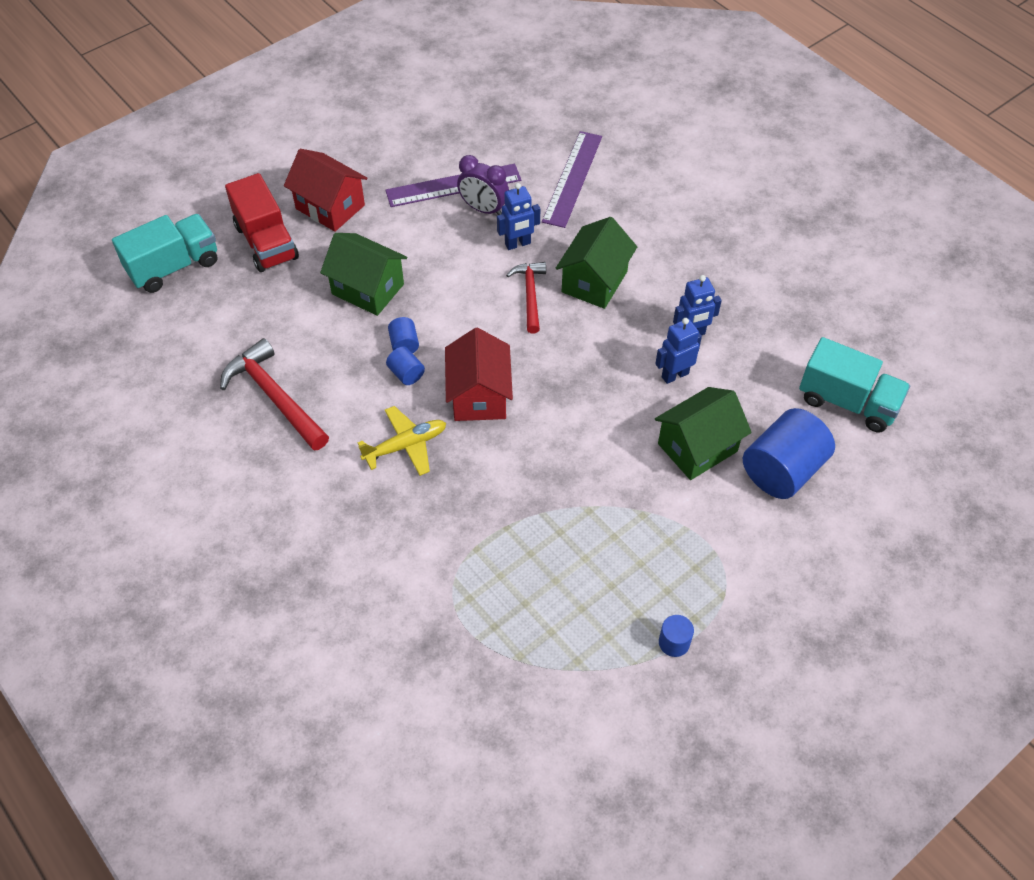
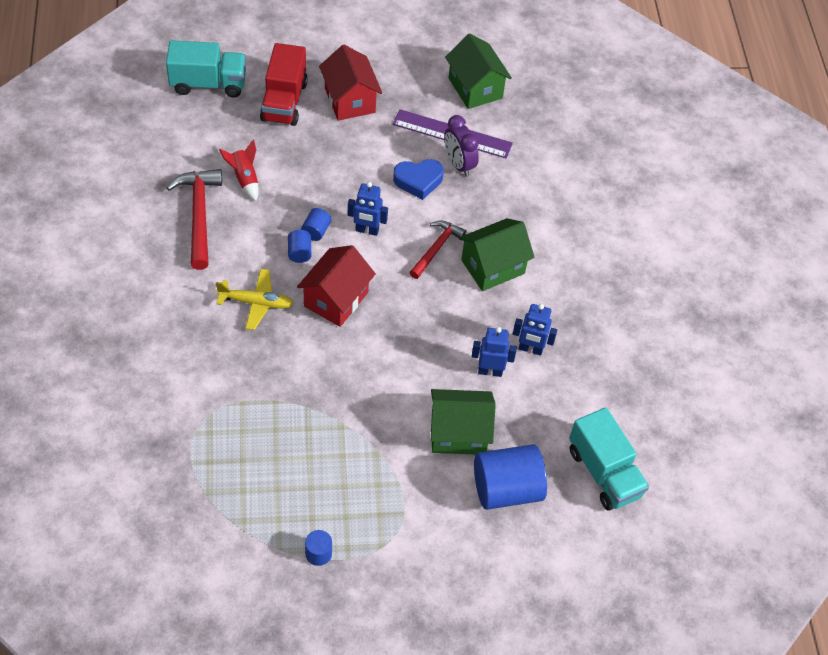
camera: 30 degrees right, 0 degrees up
(290, 336) = (245, 178): none -> red rocket
(368, 289) = (325, 176): green house -> green house (475, 88)
(460, 244) = (418, 181): none -> blue heart
(518, 244) = (461, 205): blue robot -> blue robot (367, 230)
(572, 178) = (547, 179): purple ruler -> none

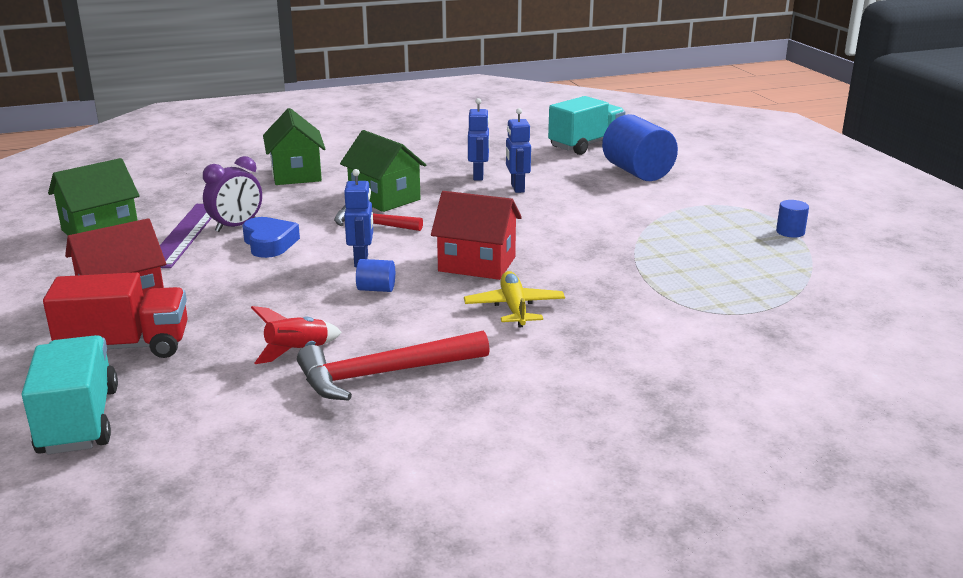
camera: 100 degrees left, 30 degrees down
(299, 253) = (417, 294): blue cylinder -> none
(458, 433) = (598, 193): green house -> green house (296, 174)

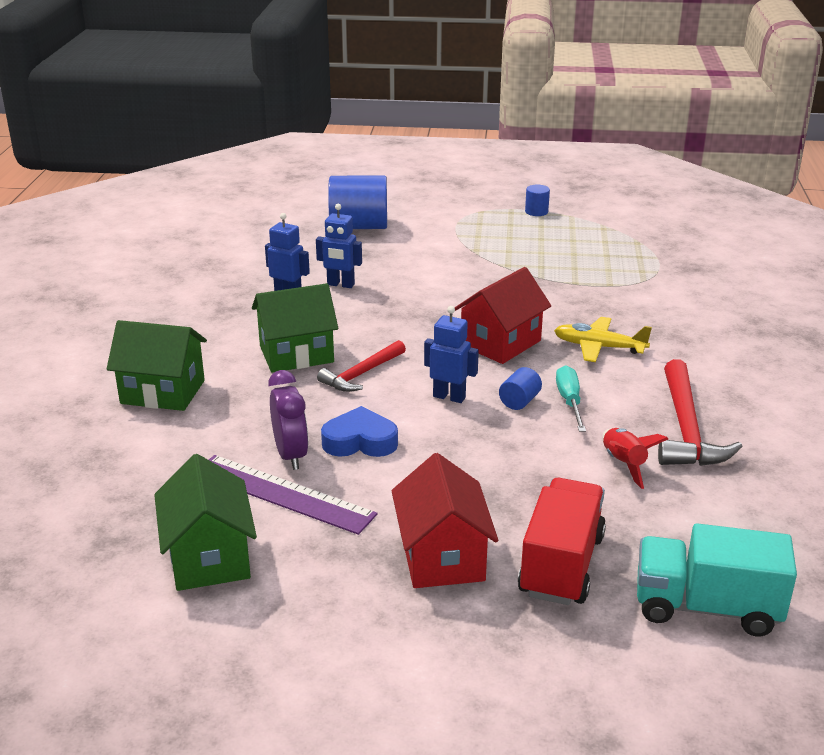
camera: 65 degrees left, 5 degrees up
(394, 310) = (569, 401): none -> turquoise screwdriver
(586, 145) = (263, 228): turquoise truck -> none

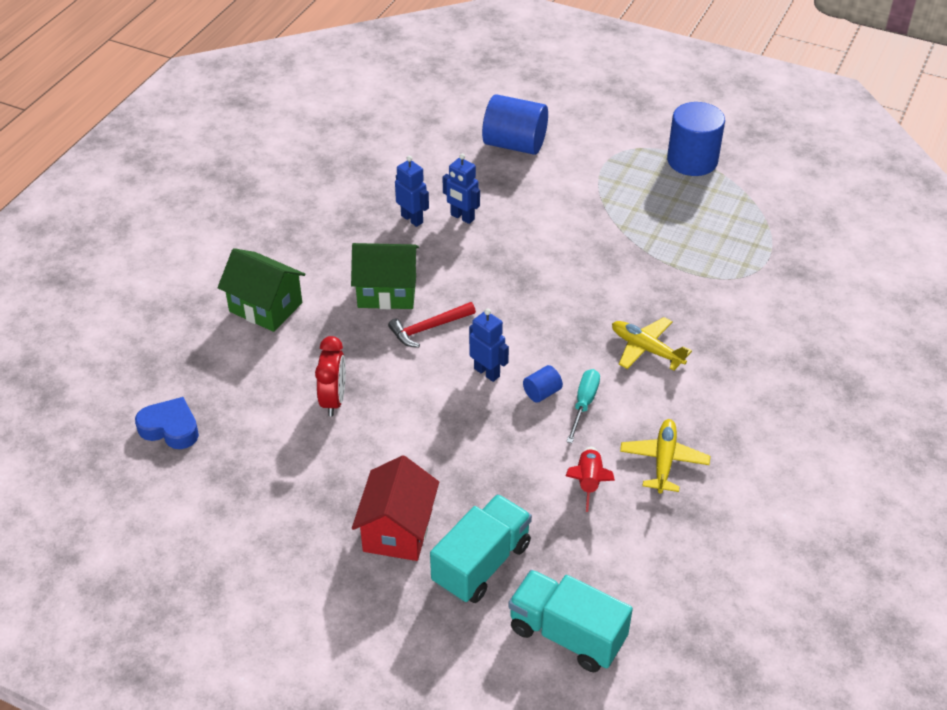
camera: 20 degrees right, 15 degrees up
(209, 557) = (233, 481): green house -> none
(283, 494) = (311, 436): purple ruler -> none
(291, 455) = (333, 400): purple clock -> red clock
(360, 441) = (392, 400): blue heart -> blue heart (170, 428)
(500, 343) = (563, 322): red house -> none
(536, 212) = (692, 160): blue cylinder -> blue cylinder, size x2.20
(561, 565) = (481, 563): red truck -> turquoise truck
(686, 429) = (664, 460): red hammer -> yellow plane

